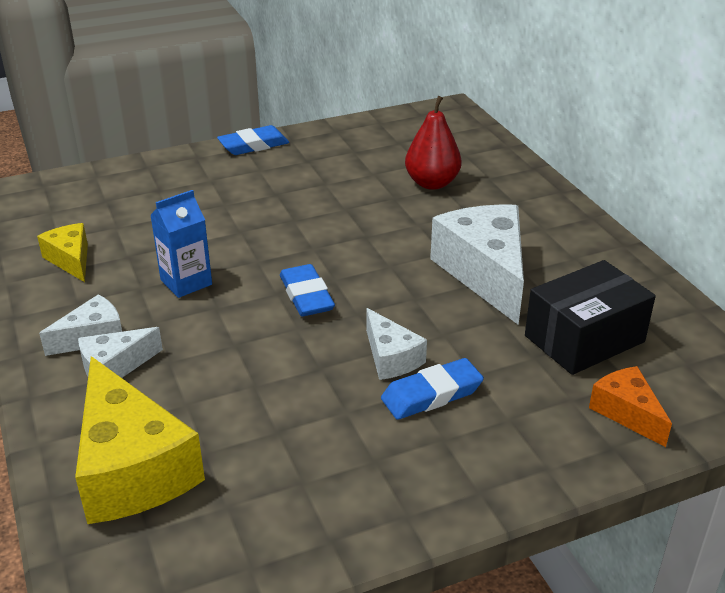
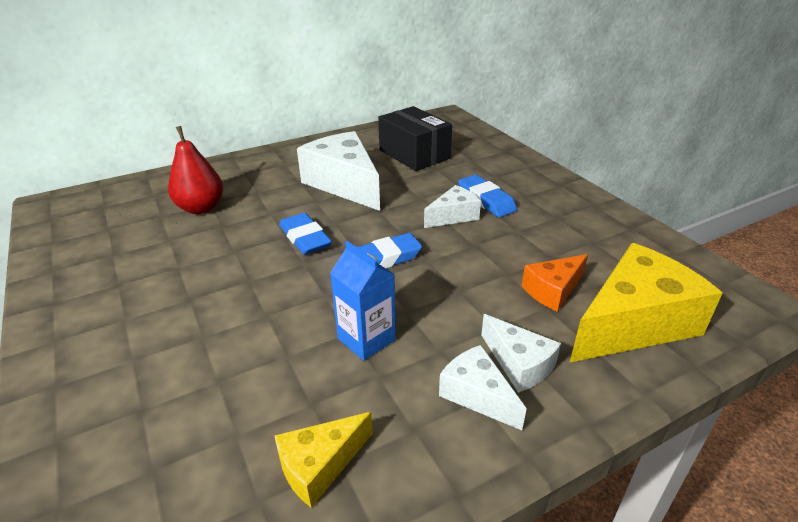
camera: 95 degrees left, 0 degrees up
(253, 145) = (51, 332): blue eraser -> blue eraser (305, 238)
(485, 273) = (344, 184): white cheese -> white cheese turned 75 degrees clockwise
(627, 413) = (476, 146): orange cheese -> orange cheese (553, 290)

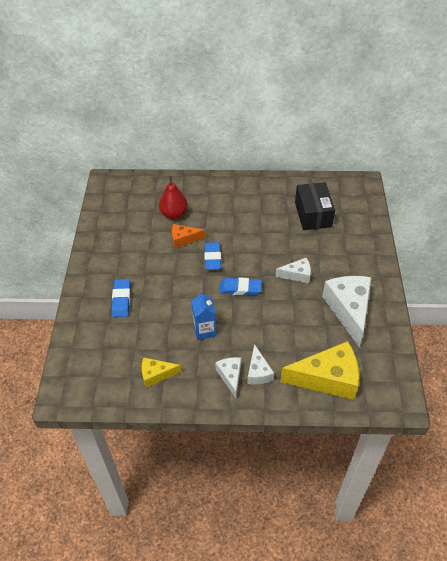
camera: 30 degrees right, 15 degrees up
(344, 184) = (256, 224): white cheese -> white cheese (349, 310)
(486, 200) = (324, 270): blue eraser -> blue eraser (121, 300)
(553, 290) = (306, 344): orange cheese -> orange cheese (184, 239)

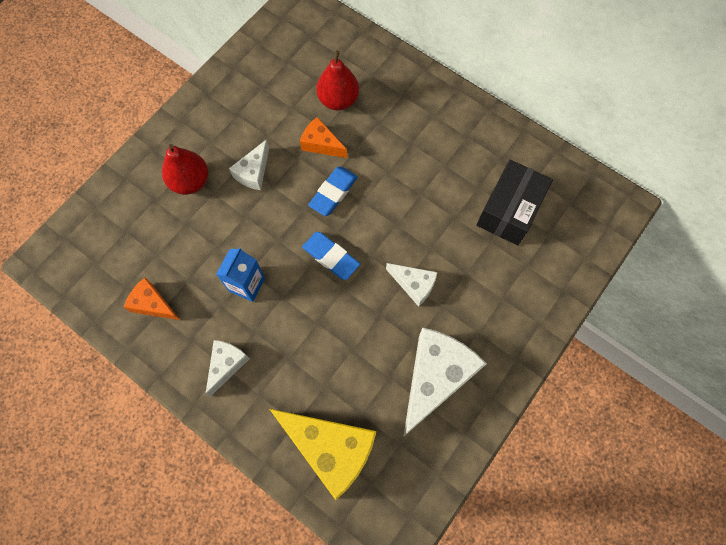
camera: 35 degrees right, 20 degrees up
(121, 300) = (190, 181): blue eraser -> red pear
(156, 374) = (153, 304): yellow cheese -> orange cheese
(258, 372) = (261, 382): white cheese -> white cheese (253, 172)

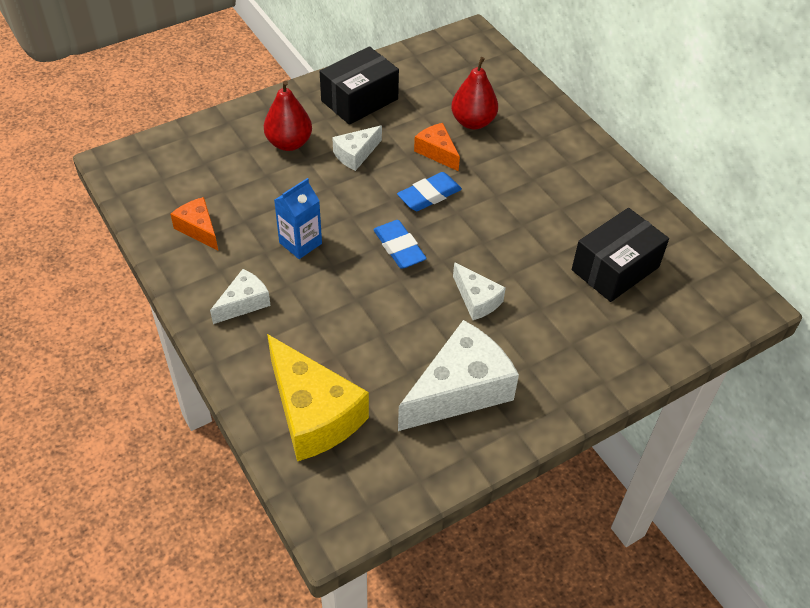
camera: 20 degrees right, 20 degrees down
(231, 111) = (359, 100): none -> black box

